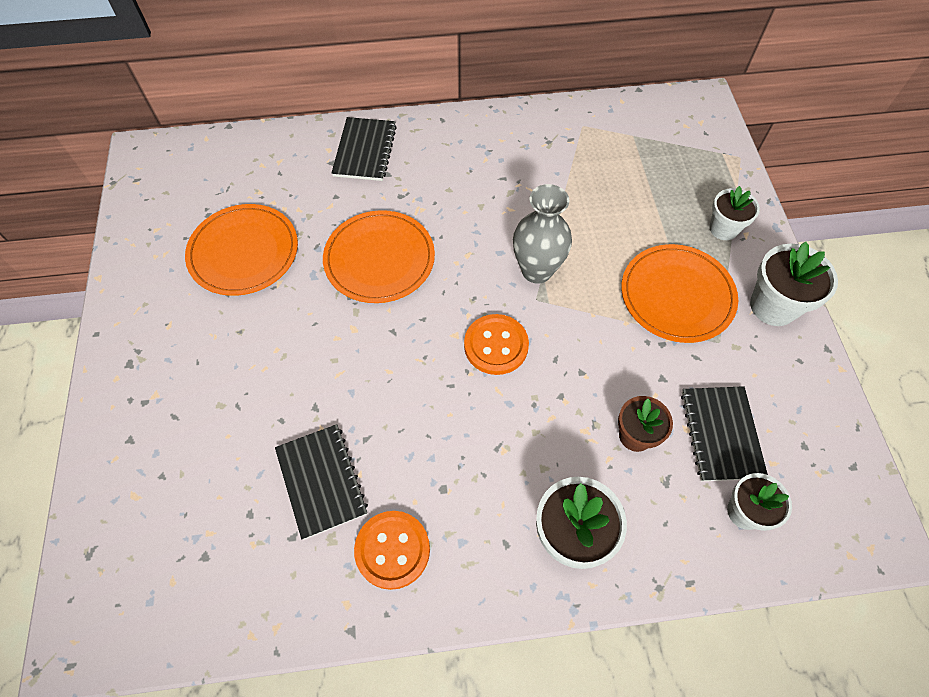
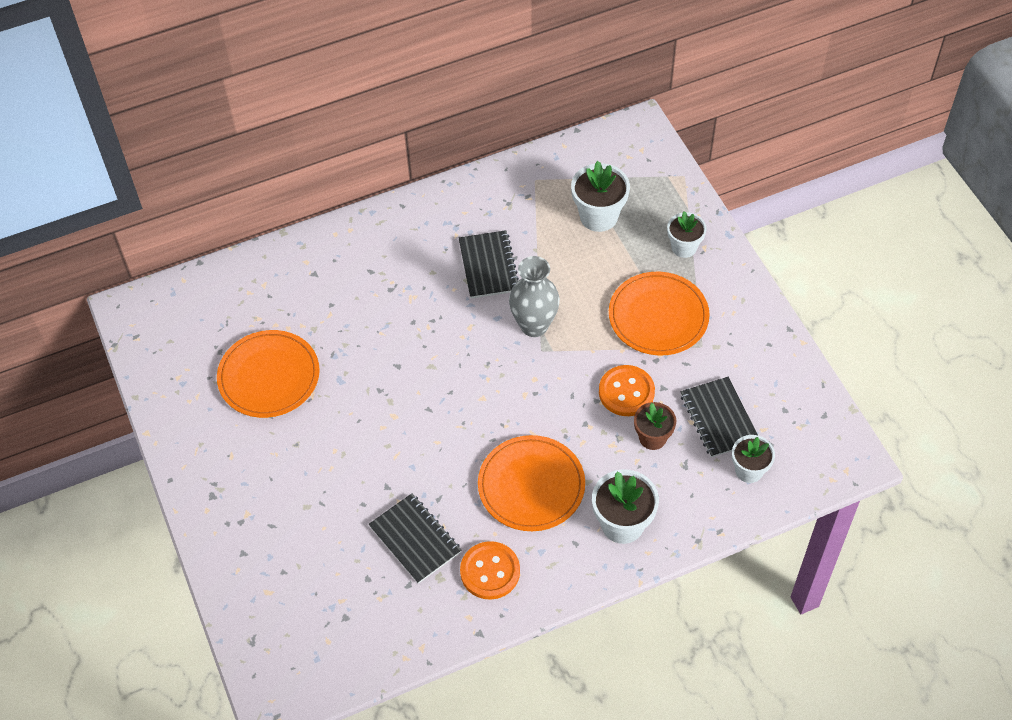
camera: 15 degrees left, 5 degrees down
(365, 151) = (341, 254): black notebook -> black notebook (488, 266)
(379, 259) = (393, 351): orange plate -> orange plate (531, 485)
(496, 345) = (519, 397): orange button -> orange button (626, 392)
(773, 306) = (739, 305): white flower pot -> white flower pot (598, 216)

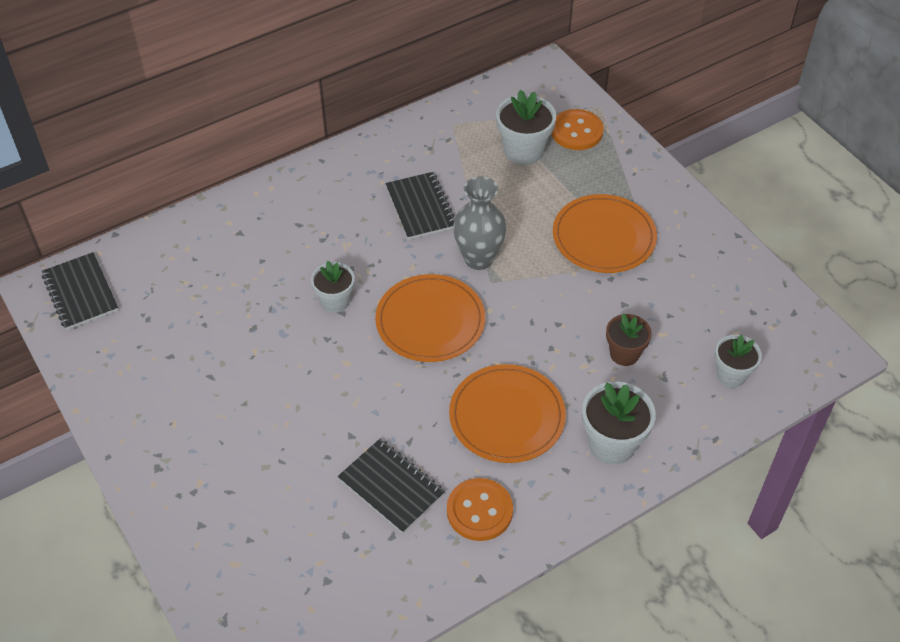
camera: 10 degrees left, 5 degrees down
(269, 376) = (205, 338): orange plate -> orange plate (430, 321)
(626, 392) = (587, 312): orange button -> orange button (576, 131)
(684, 247) = (615, 171): white flower pot -> white flower pot (335, 301)
(719, 418) = (688, 327): black notebook -> black notebook (80, 293)

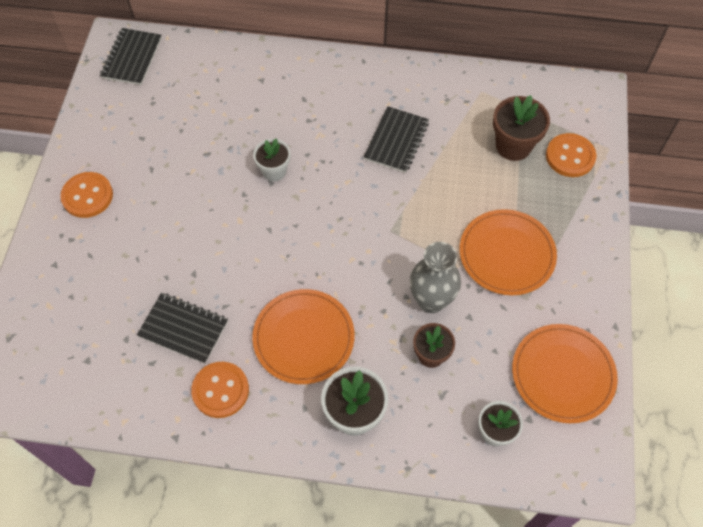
camera: 40 degrees right, 10 degrees up
(169, 442) = (87, 196): none -> orange button
(391, 487) = (183, 329): black notebook -> black notebook turned 60 degrees counterclockwise
(430, 321) = (321, 230): orange plate -> orange plate (563, 374)
(478, 259) = (399, 207): grey vase -> grey vase (431, 301)
(523, 151) = (513, 146): white flower pot -> brown flower pot

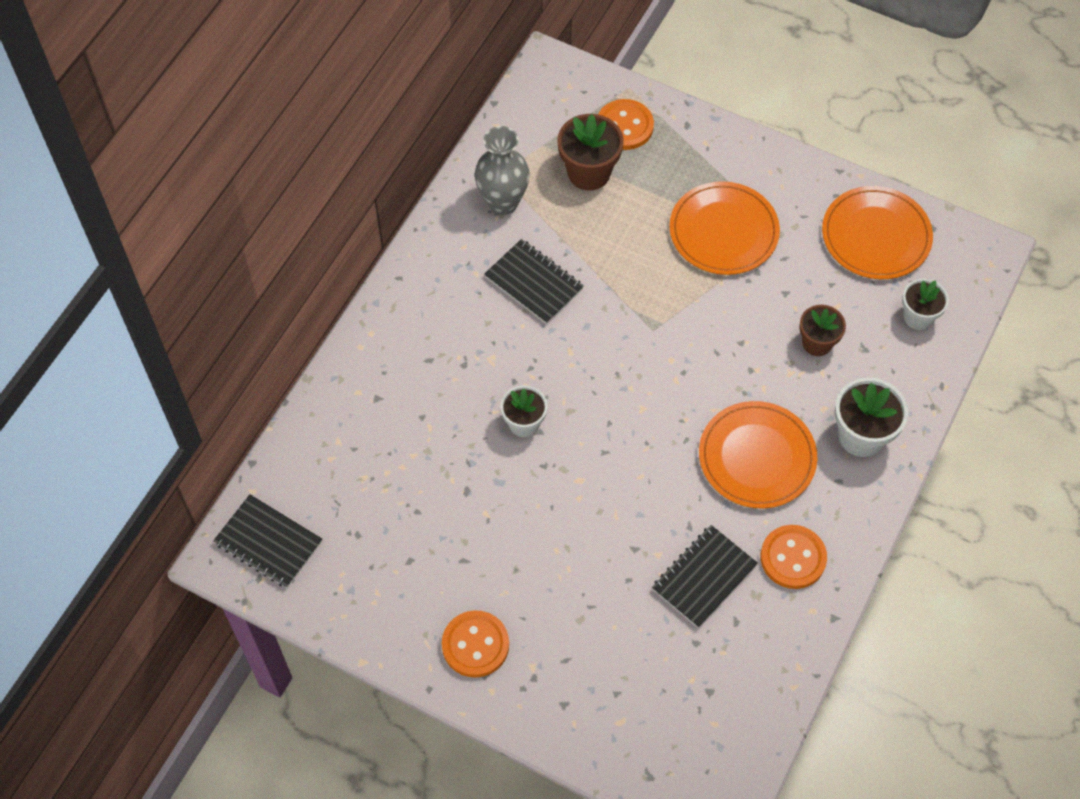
camera: 70 degrees left, 0 degrees up
(431, 301) = (754, 321): grey vase -> grey vase (503, 202)

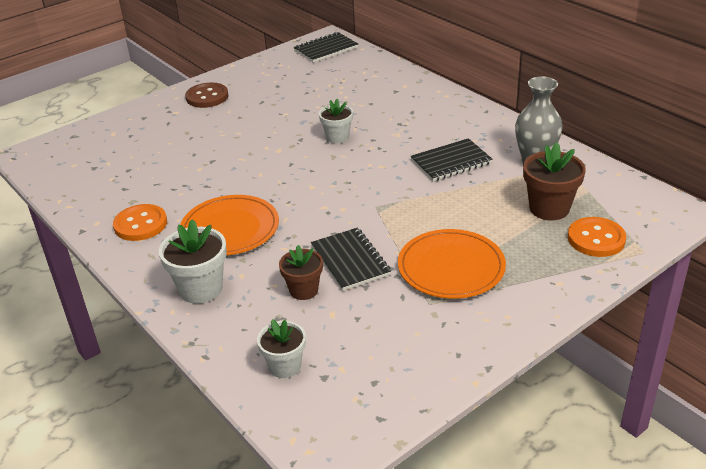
camera: 115 degrees right, 25 degrees down
(475, 645) = (207, 97): orange button -> brown button
(704, 577) = (166, 183): black notebook -> black notebook (350, 261)
(876, 236) = (394, 368): orange plate -> none

